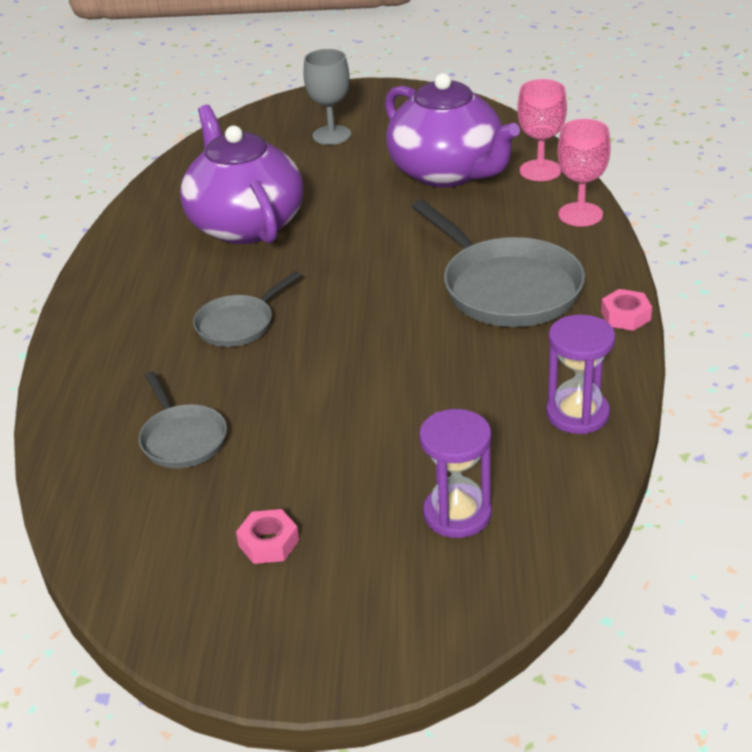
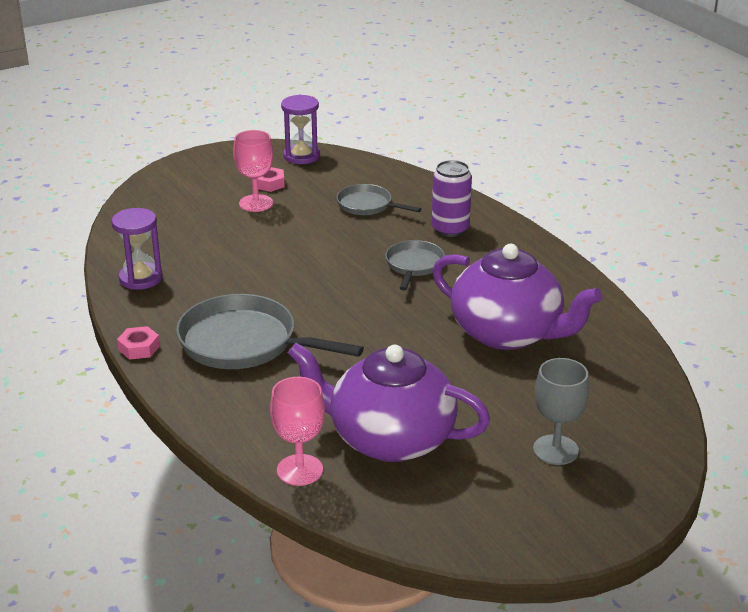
camera: 145 degrees right, 5 degrees down
(135, 361) = (450, 229): none -> purple can
(457, 514) = (181, 217): purple hourglass -> purple hourglass (301, 156)
(580, 214) = (227, 429): pink goblet -> pink goblet (256, 203)

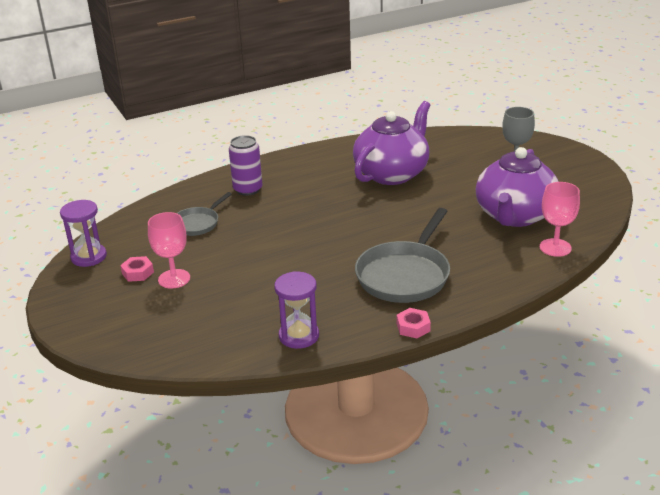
camera: 85 degrees left, 0 degrees up
(414, 265) = (299, 205): grey pan -> none

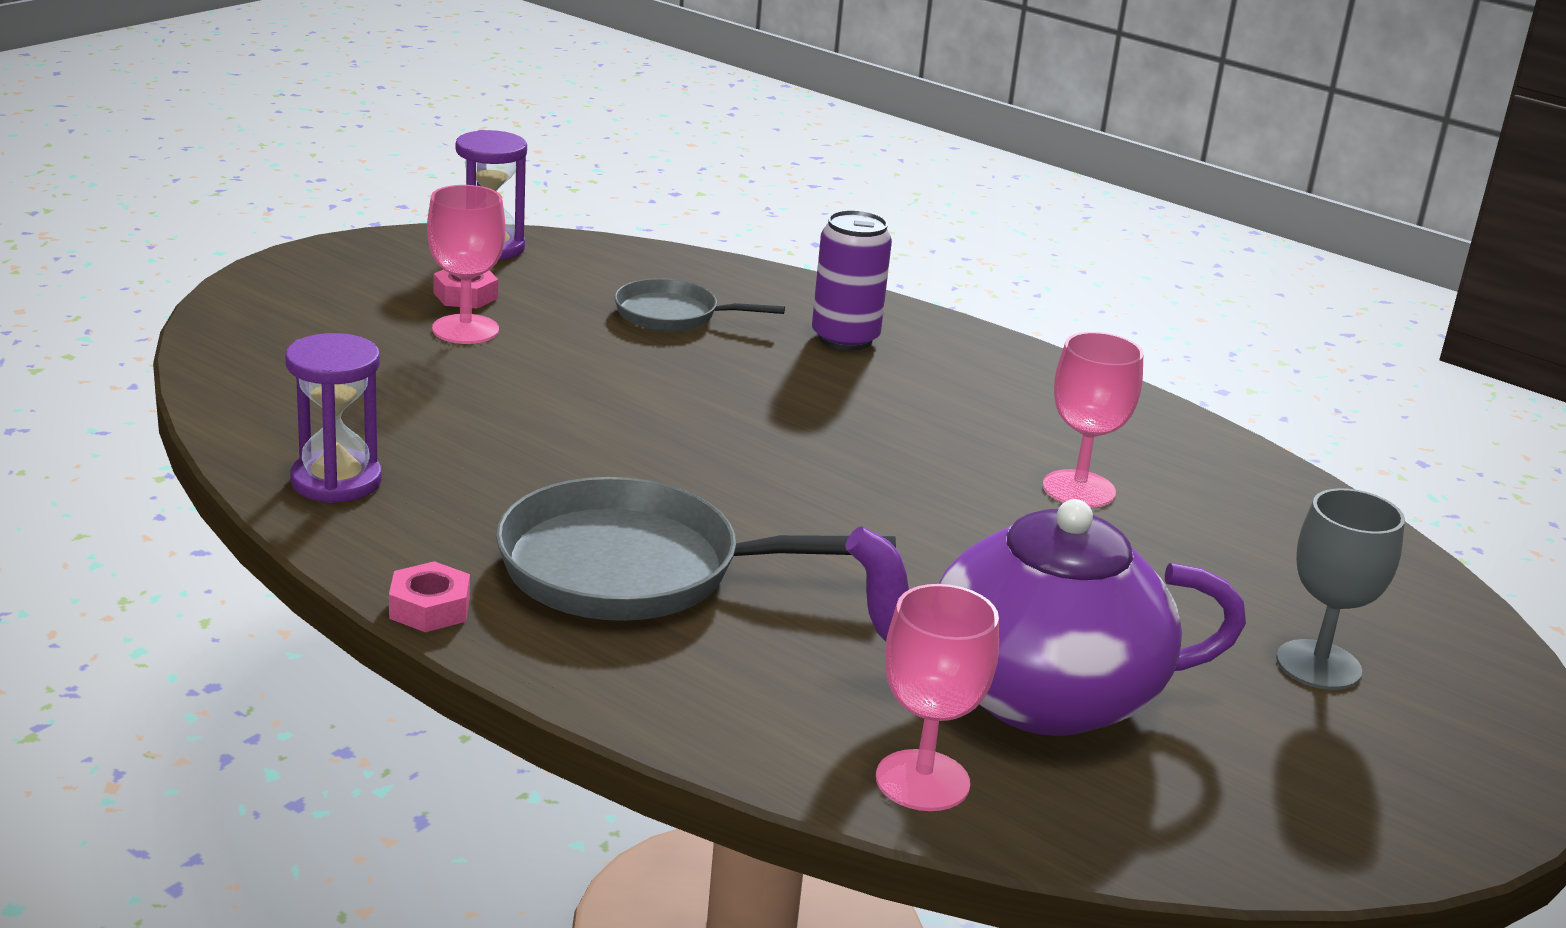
camera: 60 degrees right, 5 degrees down
(392, 173) = (1078, 489): purple teapot -> pink goblet

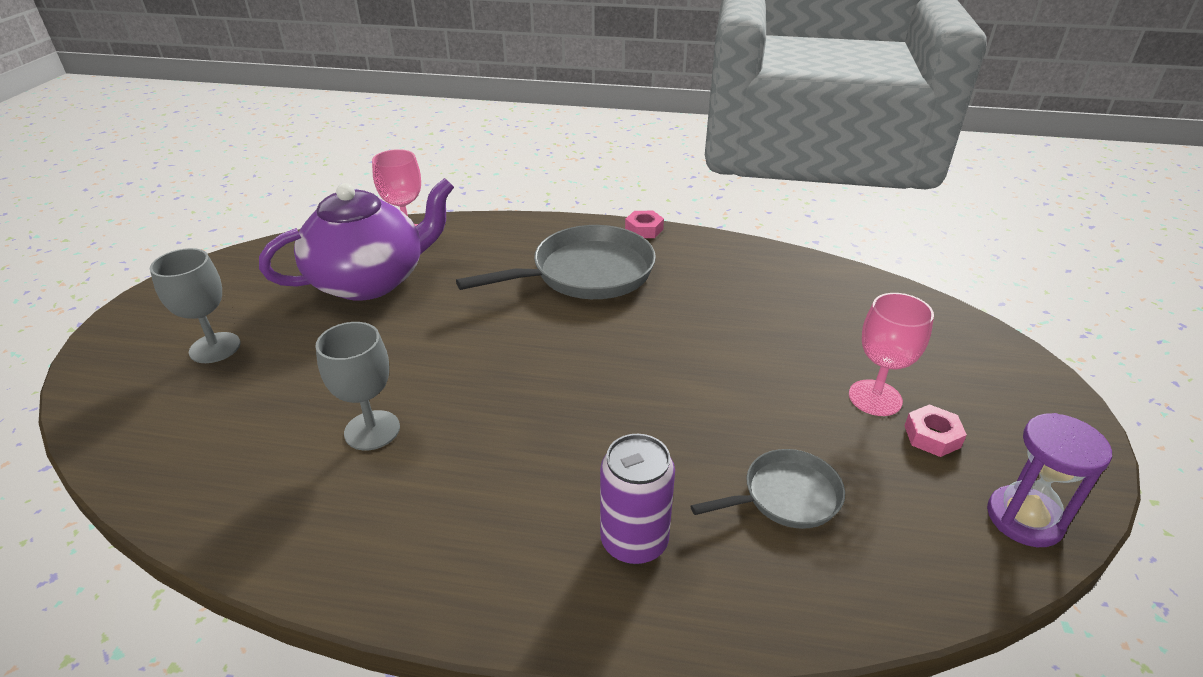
camera: 155 degrees right, 10 degrees up
(336, 481) = (759, 265): purple hourglass -> none
(1078, 489) = (372, 430): pink goblet -> grey goblet

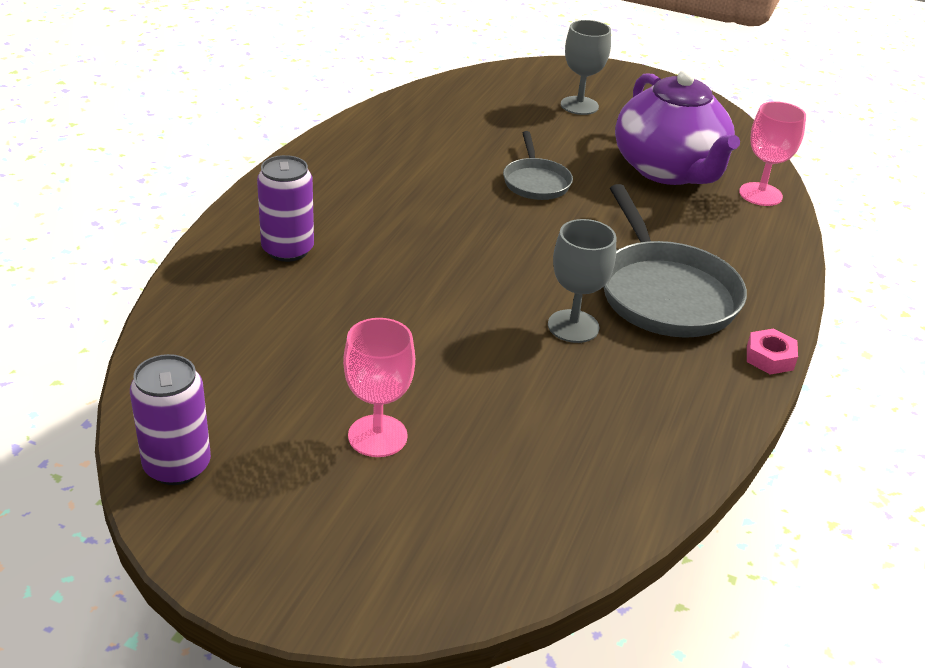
camera: 100 degrees right, 0 degrees up
(372, 430) = (455, 161): grey goblet -> grey goblet (573, 326)
(785, 496) = (286, 331): grey pan -> grey pan (536, 182)
(932, 436) = (304, 453): pink nut -> none
(1024, 519) = (177, 466): purple hourglass -> purple can

